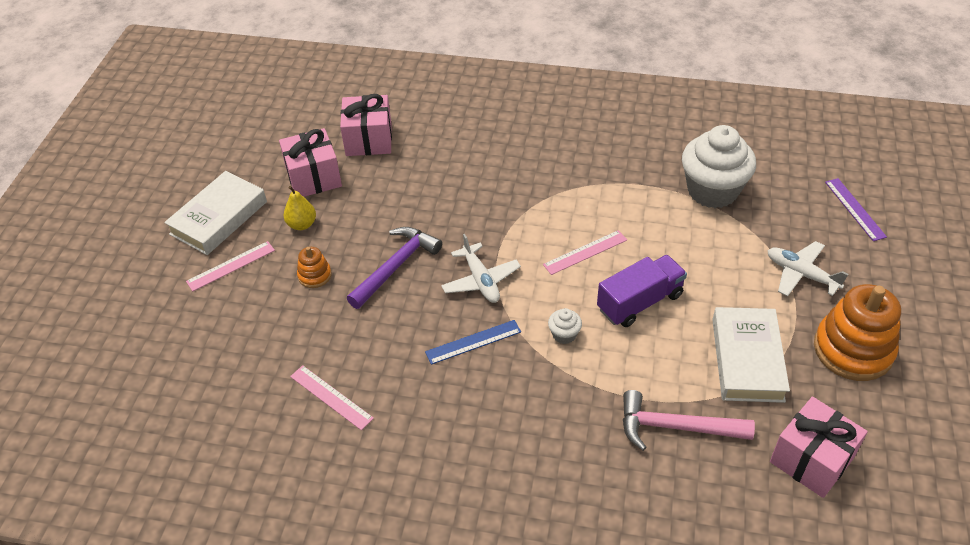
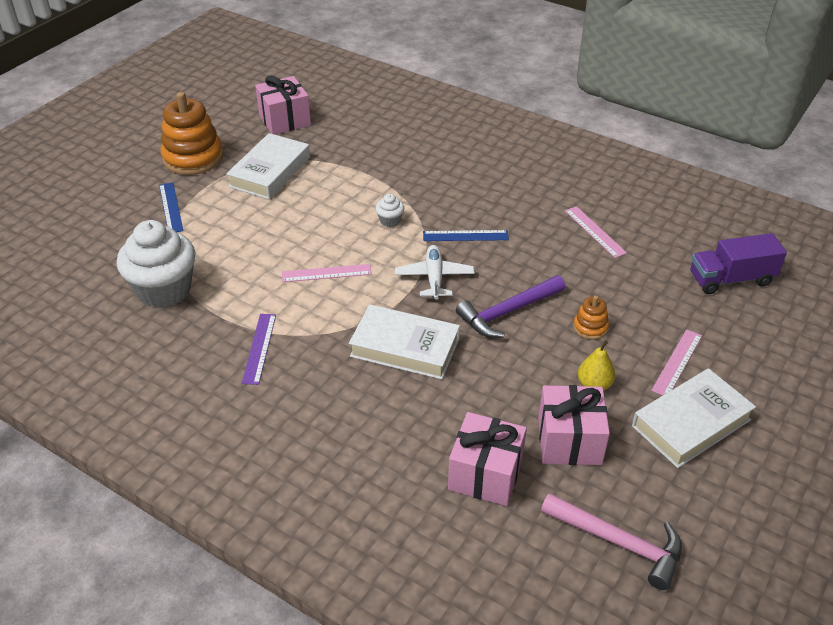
camera: 160 degrees left, 5 degrees down
(231, 266) = (677, 362): pink ruler -> pink ruler turned 45 degrees counterclockwise
(472, 207) = (405, 347): none -> white book
(640, 302) = (313, 225): purple truck -> purple truck (731, 279)
(676, 427) = (353, 153): pink hammer -> pink hammer (618, 542)
(801, 274) = (170, 207): white plane -> blue ruler
(854, 209) = (67, 238): purple ruler -> purple ruler (259, 348)

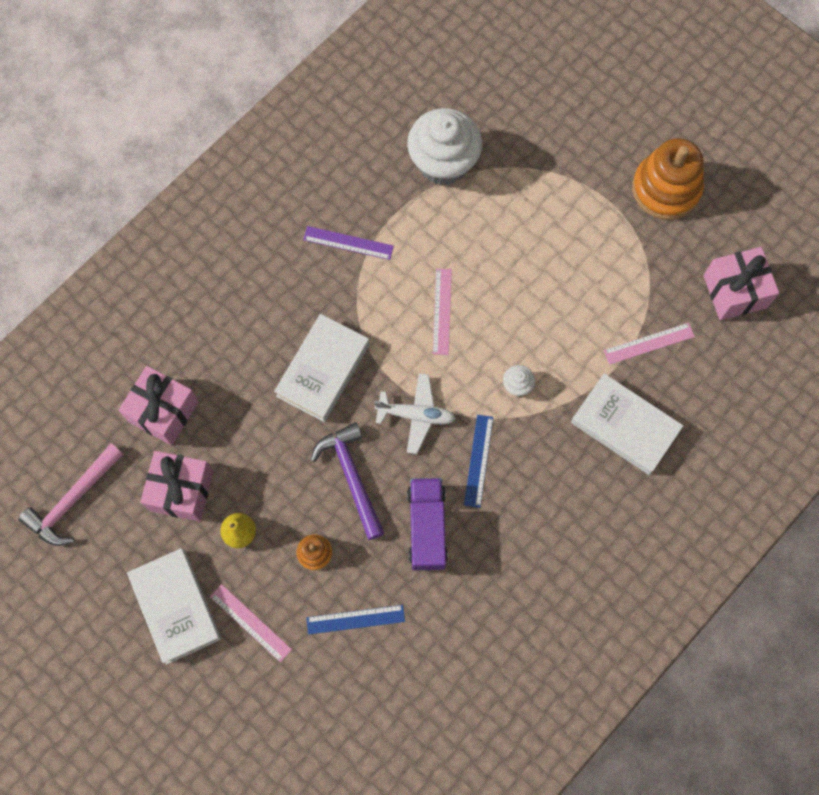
camera: 100 degrees right, 30 degrees up
(170, 207) = (575, 166): blue ruler -> blue ruler (355, 619)
(270, 172) = (627, 268): white book -> white book (624, 426)
(594, 231) = (462, 605): pink ruler -> pink ruler (648, 343)
(731, 279) = (357, 730): purple truck -> purple truck (427, 527)

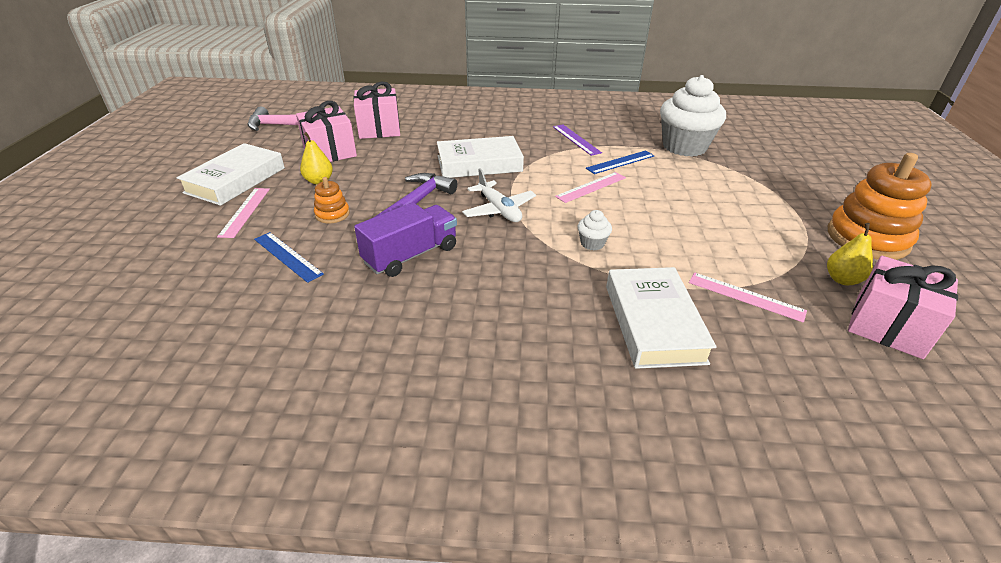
camera: 50 degrees right, 35 degrees down
(478, 460) = (502, 254): blue ruler -> blue ruler (620, 162)
(684, 263) = (842, 279): none -> yellow pear

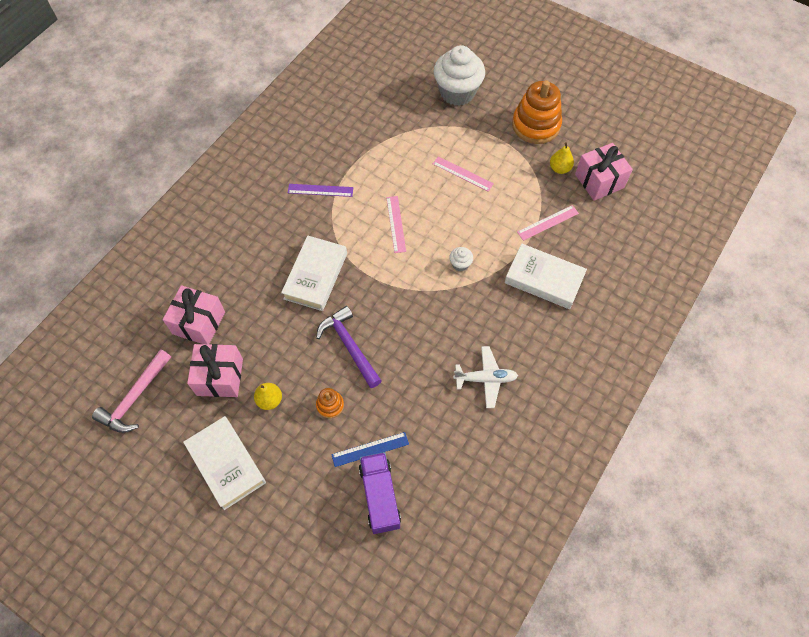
camera: 60 degrees left, 25 degrees up
(245, 212) = (287, 466): pink ruler -> pink ruler (462, 174)
(411, 255) = (413, 372): purple truck -> purple truck (380, 496)
(499, 210) = (390, 295): white plane -> white plane (485, 379)
(620, 162) = (374, 184): blue ruler -> none
(684, 147) = (379, 131): white cupcake -> white cupcake (457, 92)

